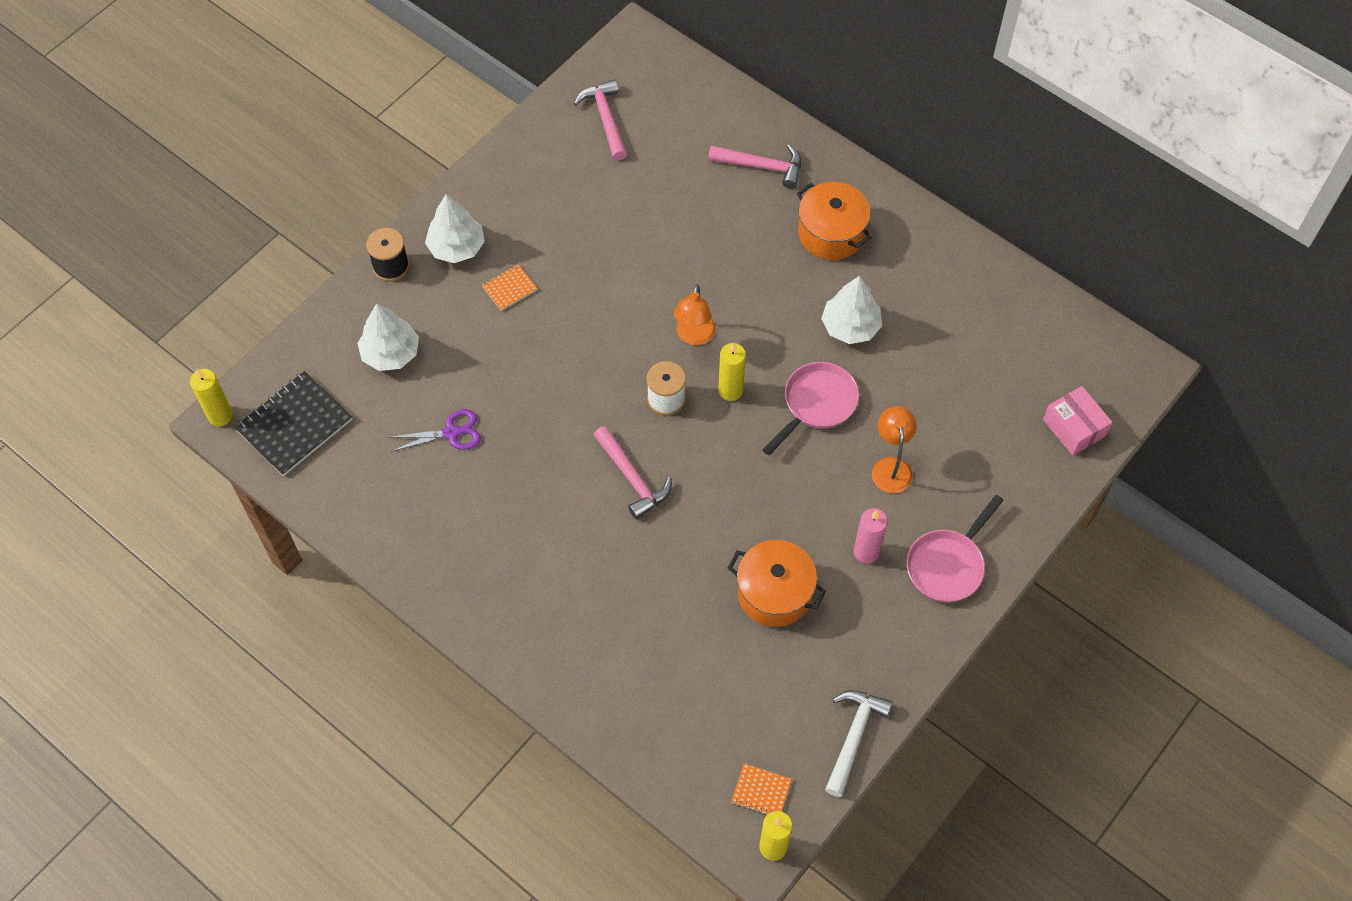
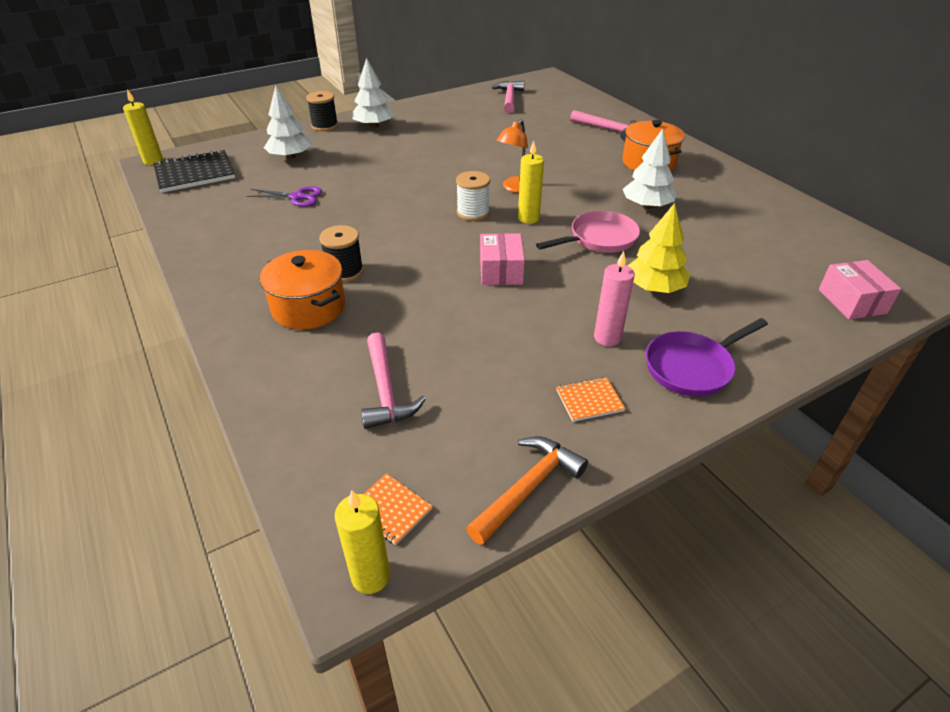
camera: 20 degrees right, 20 degrees down
(509, 288) = (394, 146): orange notebook -> orange notebook (589, 400)
(578, 541) = (345, 271): none -> black spool
(632, 478) = (416, 247): pink hammer -> pink hammer (386, 391)
(735, 489) = (501, 271): none -> pink box
(774, 593) = (500, 344): orange pot -> orange pot (309, 307)
(853, 737) = (528, 488): white hammer -> orange hammer
(891, 467) = (654, 288): orange lamp -> yellow tree
(947, 565) = (692, 367): pink pan -> purple pan

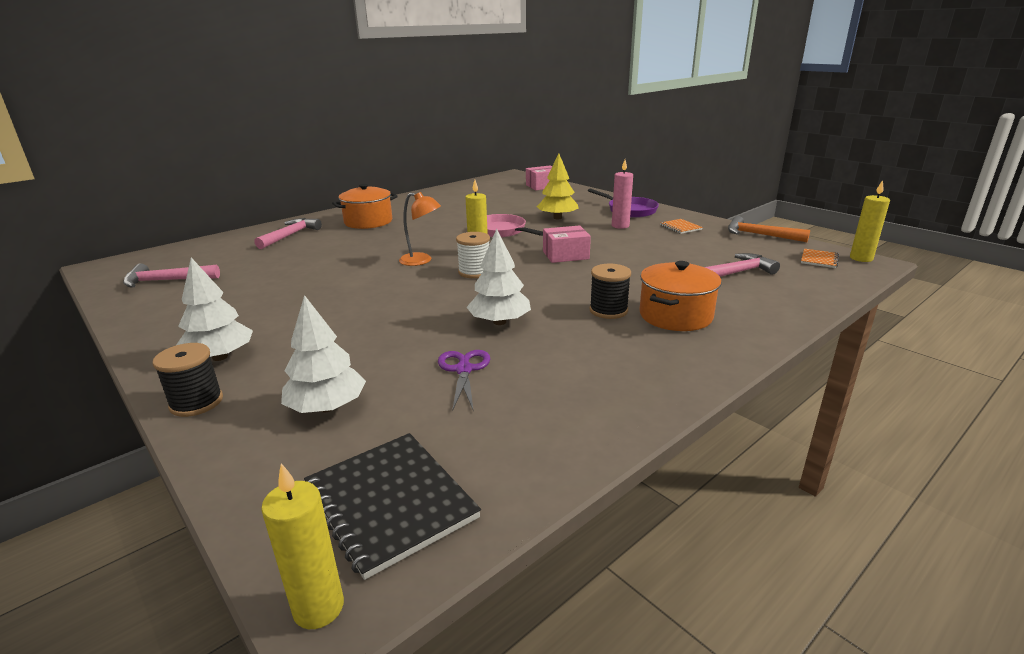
camera: 100 degrees left, 15 degrees down
(646, 206) = (446, 221): white tree -> white tree (499, 322)

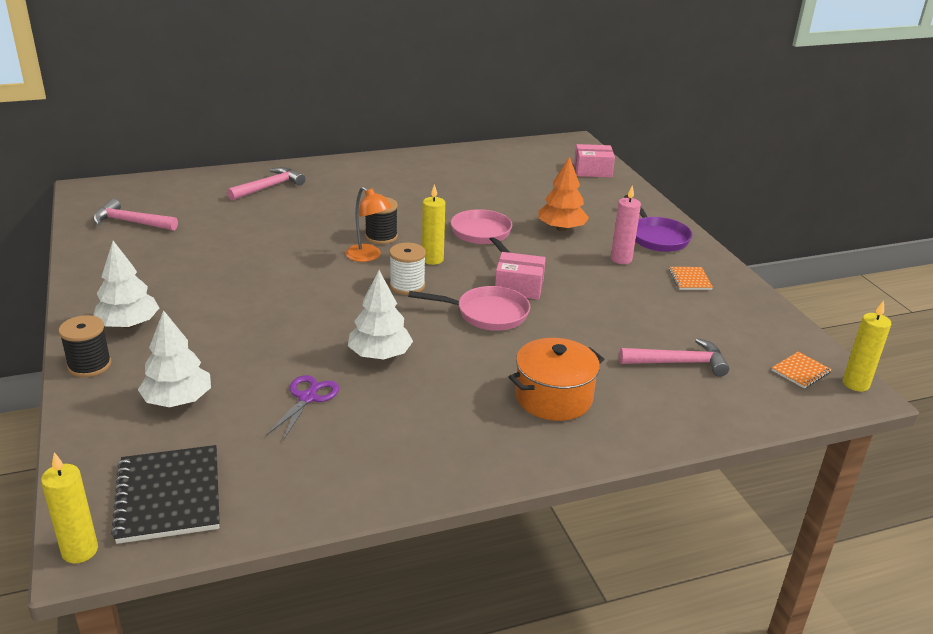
camera: 20 degrees right, 5 degrees up
(368, 222) = (356, 185): orange pot -> none
(557, 218) = (561, 228): yellow tree -> orange tree
(560, 275) = (487, 314): none -> pink pan
(608, 310) = (493, 372): black spool -> black spool (381, 237)
(759, 235) = (773, 316): orange hammer -> none

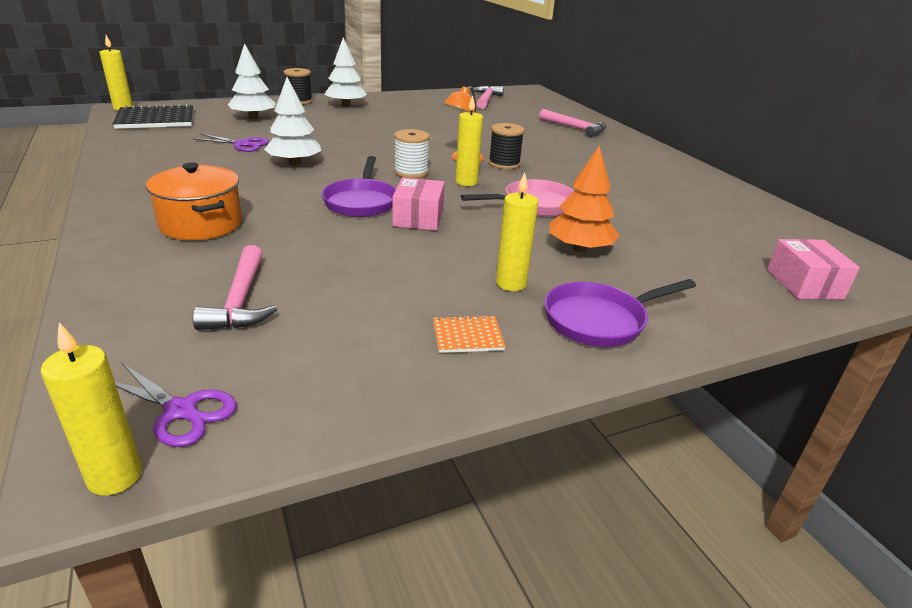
camera: 85 degrees right, 0 degrees up
(487, 314) = (361, 202): pink pan -> purple pan
(621, 259) = (511, 283): pink candle -> yellow candle
(800, 371) = (180, 411): orange notebook -> purple scissors

